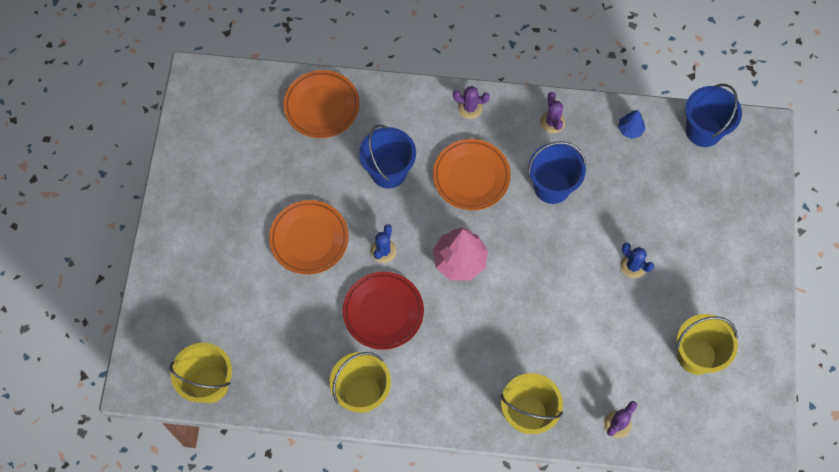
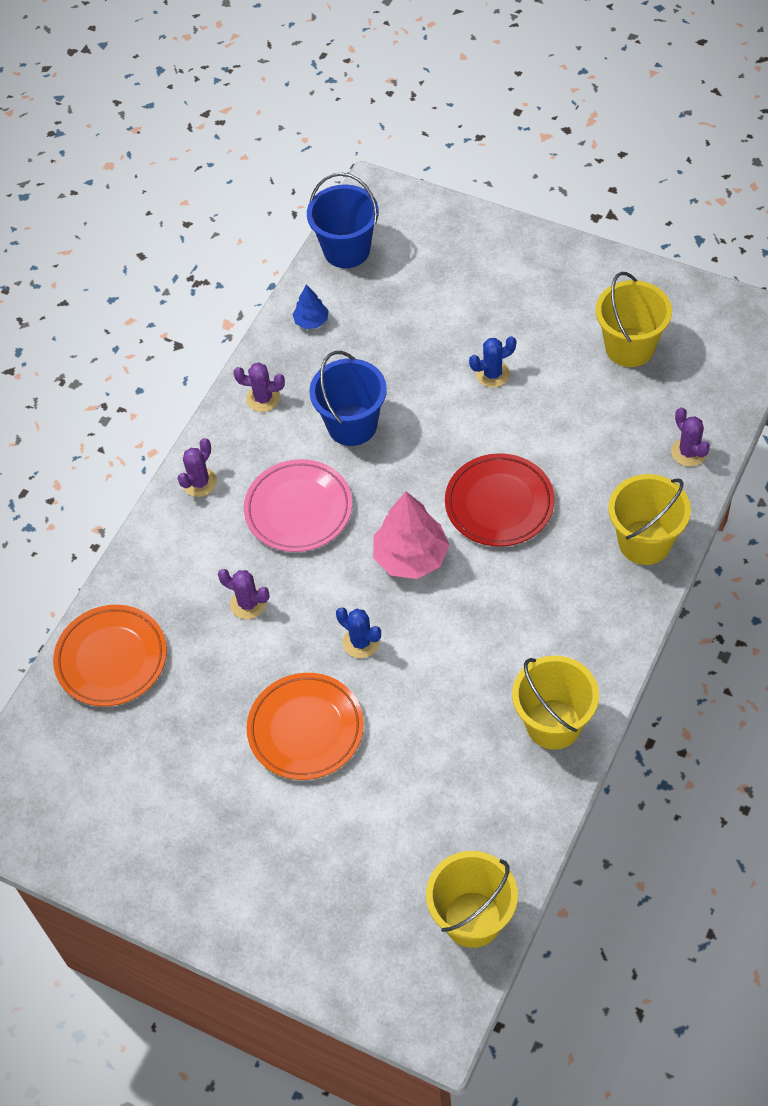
camera: 65 degrees left, 10 degrees down
(383, 312) = (448, 667): red plate -> red plate (499, 504)
(388, 171) = (248, 603): blue bucket -> purple cactus
(471, 176) = (298, 509): orange plate -> pink plate

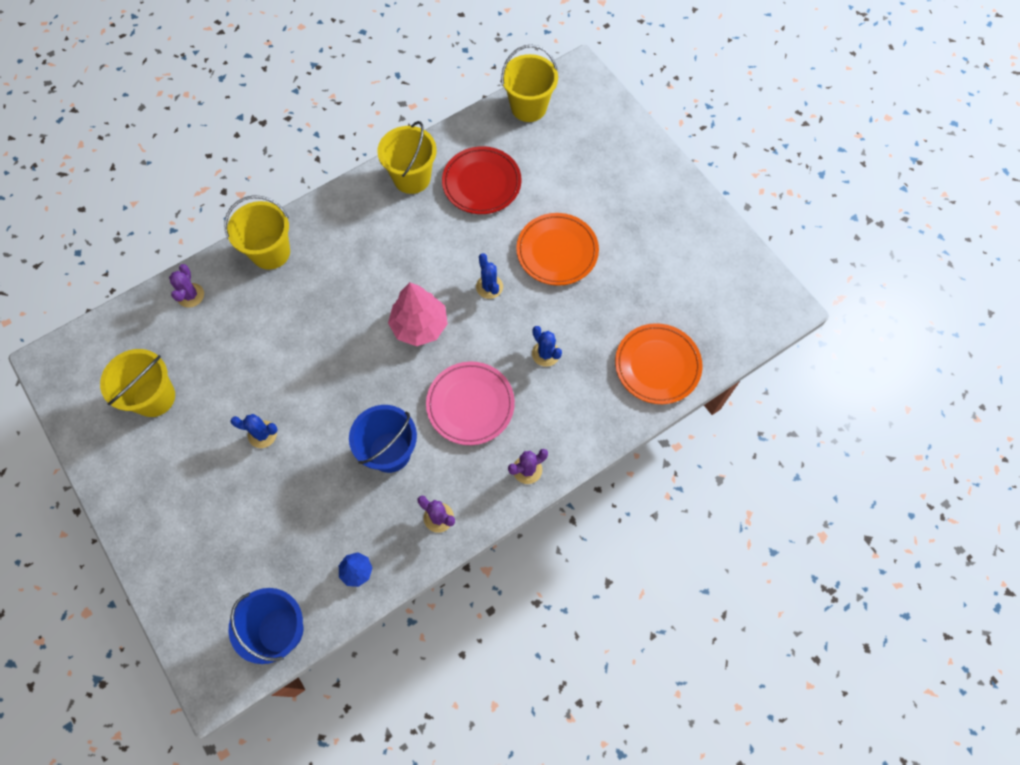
camera: 155 degrees left, 10 degrees up
(248, 603) = (545, 354): purple cactus -> blue cactus
(499, 504) = (336, 330): red plate -> red plate (481, 183)

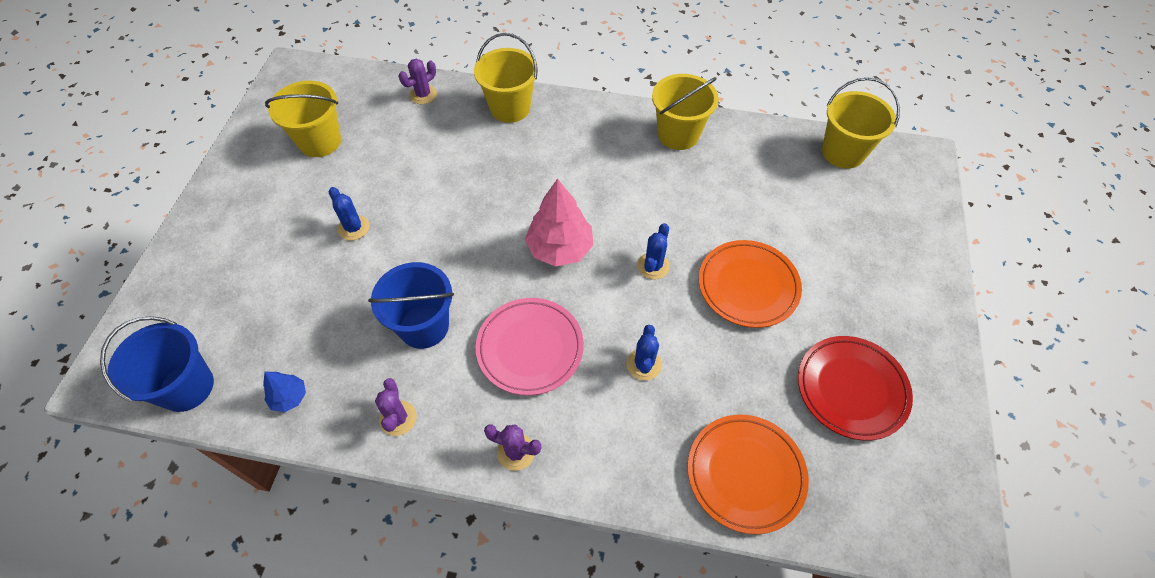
camera: 45 degrees right, 10 degrees down
(481, 183) = (735, 180): red plate -> red plate (851, 389)

